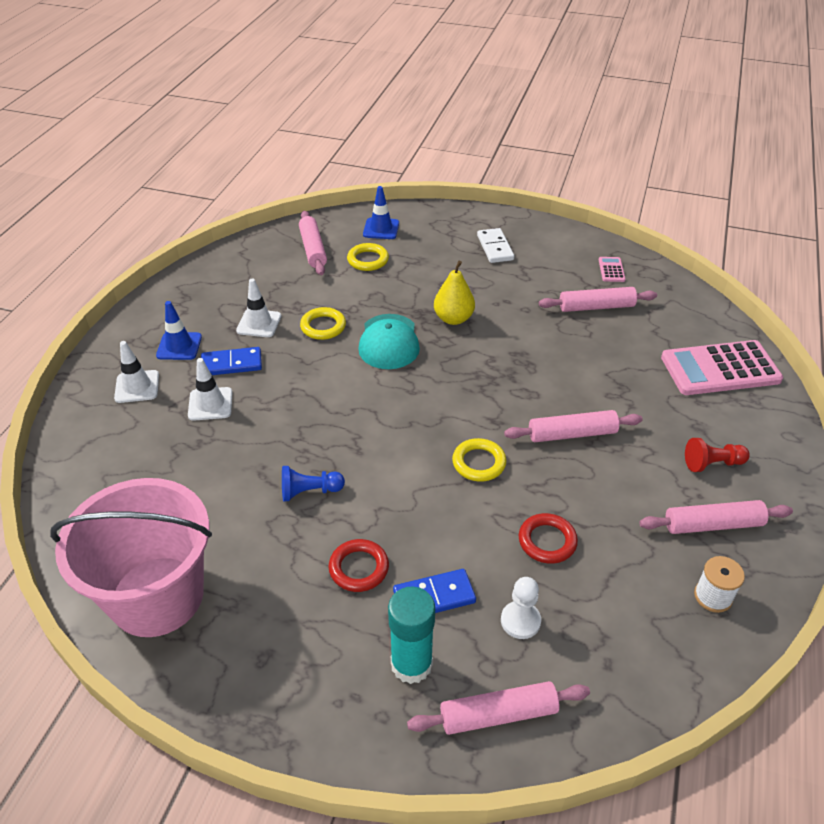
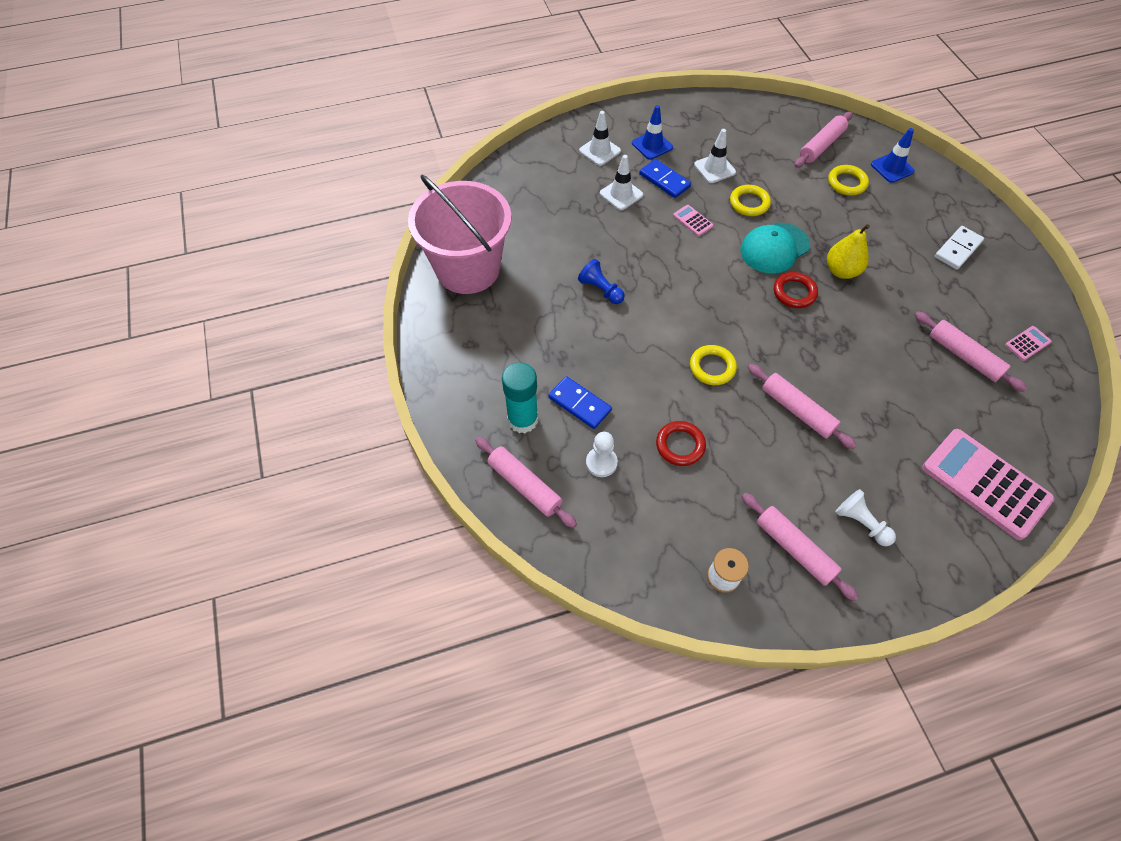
camera: 55 degrees right, 15 degrees up
(301, 374) = (693, 221): none -> pink calculator
(359, 568) = (566, 351): red ring -> red ring (794, 292)
(712, 464) = (861, 523): red pawn -> white pawn

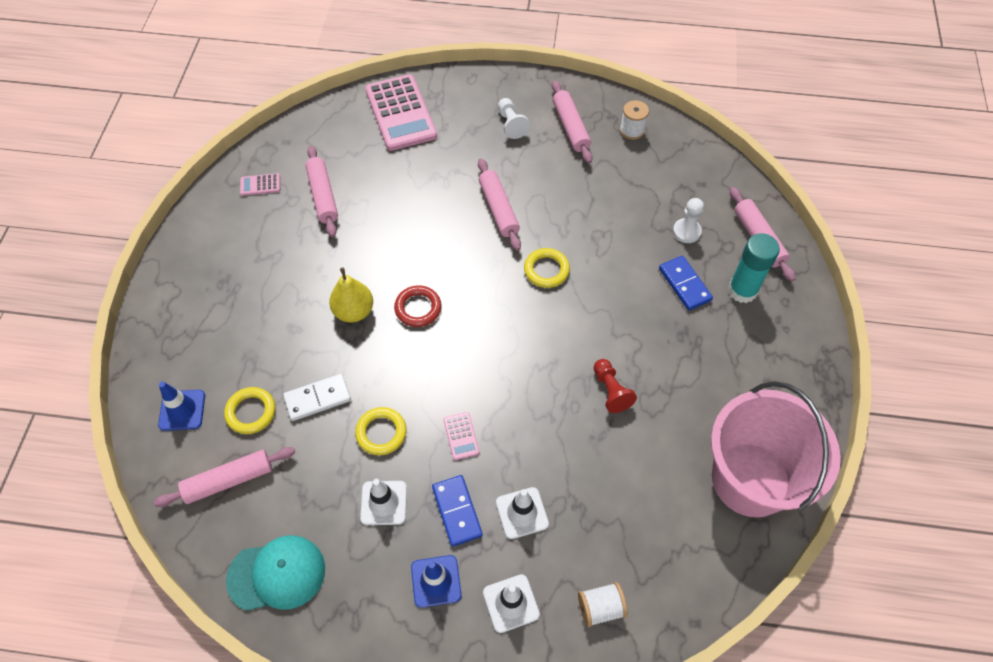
camera: 155 degrees left, 0 degrees up
(543, 167) = (600, 608): none -> white spool
(601, 290) = (611, 391): blue pawn -> red pawn
(680, 445) = (613, 220): red ring -> none
(774, 248) = (398, 364): turquoise cap -> turquoise cap (277, 574)
(957, 249) = (222, 287): white domino -> white domino (318, 398)

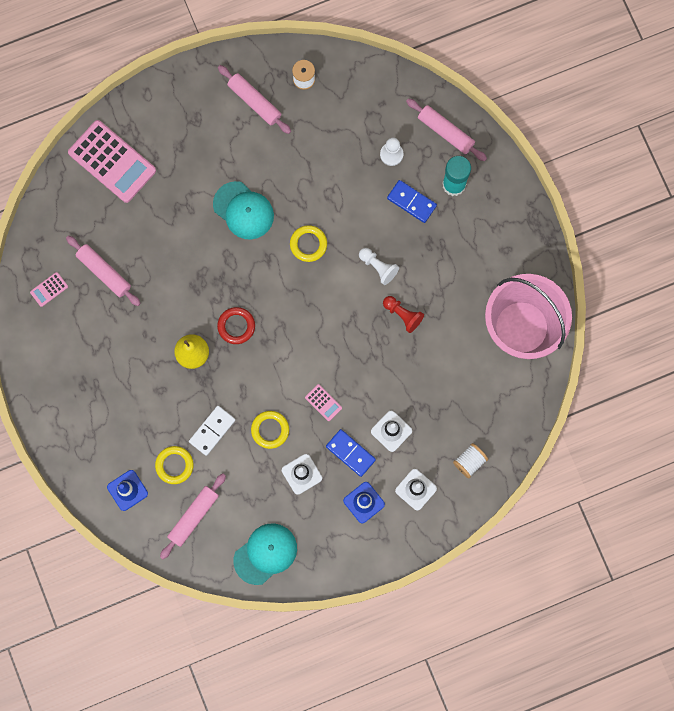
camera: 30 degrees left, 20 degrees up
(498, 209) = (243, 210): pink rolling pin -> turquoise cap
(511, 124) = (206, 124): white pawn -> white pawn (378, 267)

